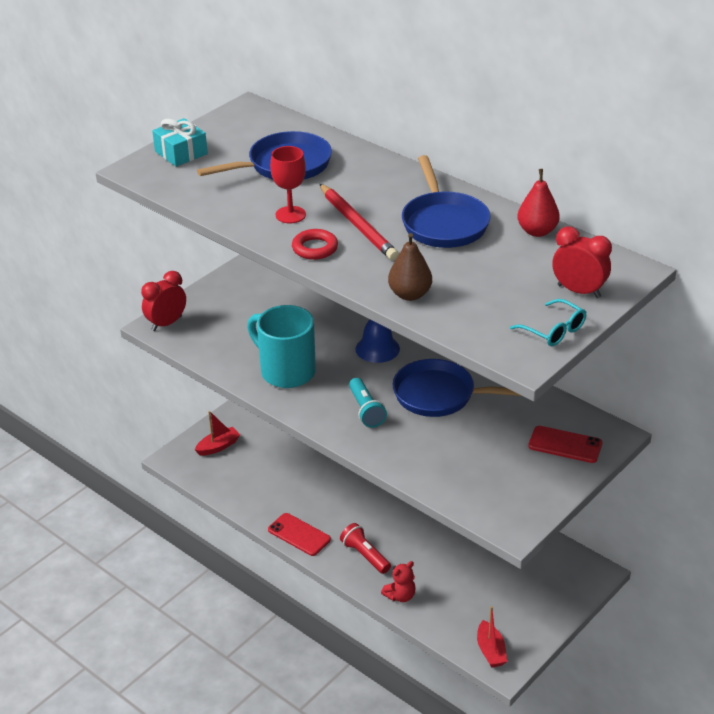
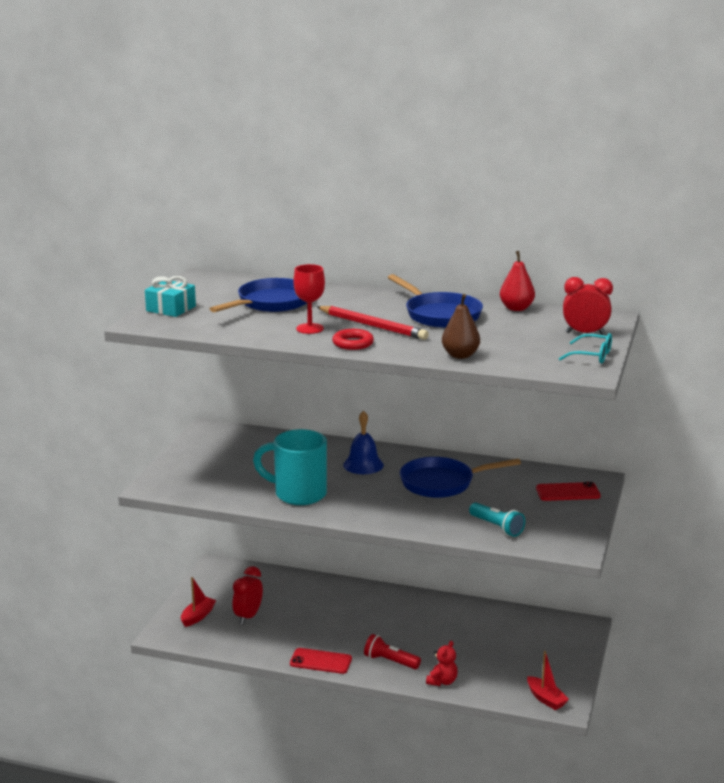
camera: 25 degrees left, 15 degrees down
(166, 323) = (160, 484): red clock -> red clock (248, 616)
(366, 410) = (390, 504): turquoise flashlight -> turquoise flashlight (497, 527)

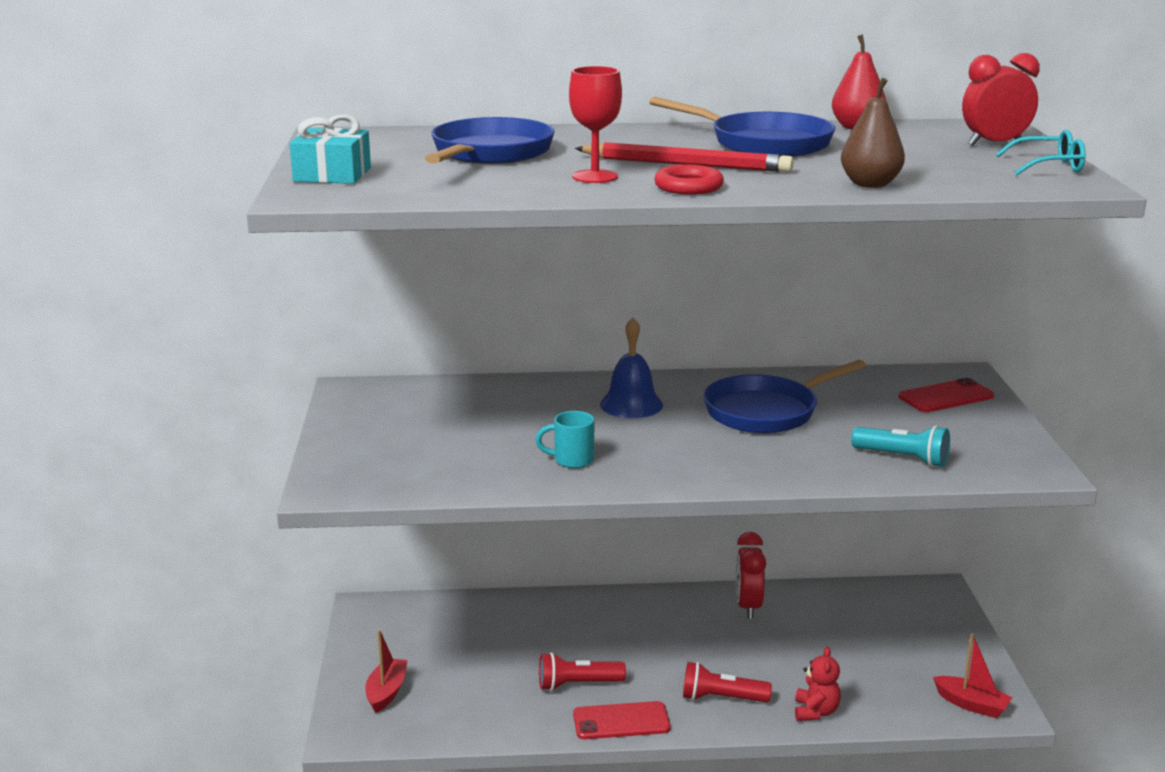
camera: 20 degrees left, 0 degrees up
(248, 616) = (466, 675): red clock -> red clock (748, 607)
(298, 494) = (571, 460): turquoise mug -> turquoise mug, size x0.47
(309, 635) = (577, 684): none -> red flashlight

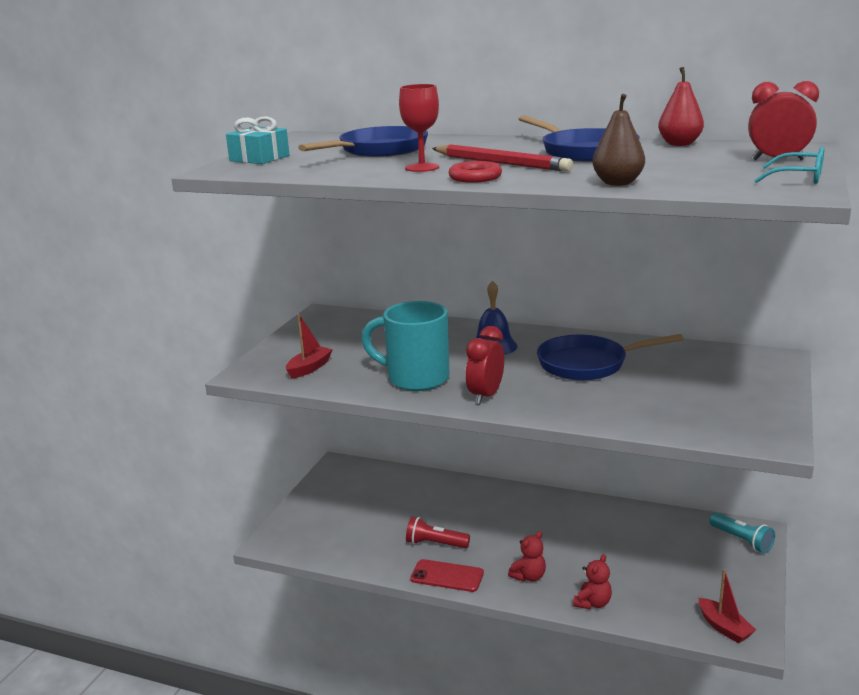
camera: 25 degrees right, 0 degrees up
(386, 692) = (312, 521): red boat -> red boat (309, 368)
(571, 460) = (415, 378): turquoise mug -> turquoise mug, size x2.14
(721, 698) = (529, 576): red flashlight -> red teddy bear
(748, 607) = (594, 514): red clock -> red clock (485, 396)
(903, 458) = (663, 414): turquoise flashlight -> turquoise flashlight (742, 540)
(946, 397) = (745, 372): red phone -> none

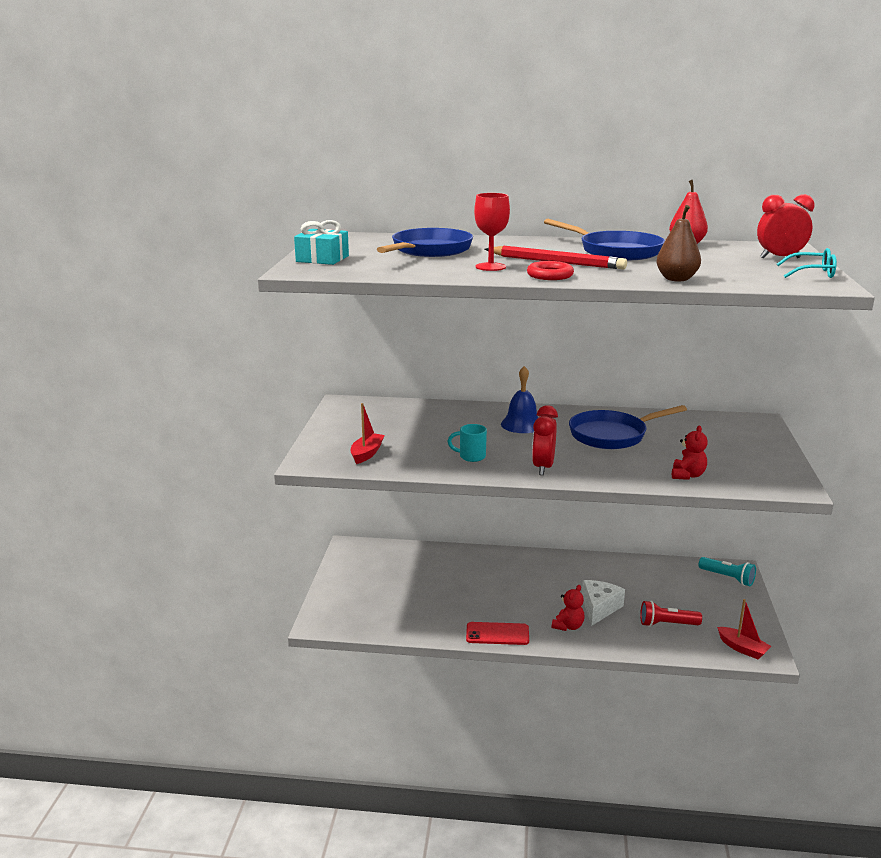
camera: 15 degrees left, 0 degrees up
(415, 378) = (471, 456): turquoise mug -> turquoise mug, size x0.47
(435, 544) = (474, 607): red flashlight -> red flashlight (667, 624)
(573, 559) = (599, 608): none -> white cheese
(592, 603) = (631, 642): red teddy bear -> red teddy bear (687, 475)

